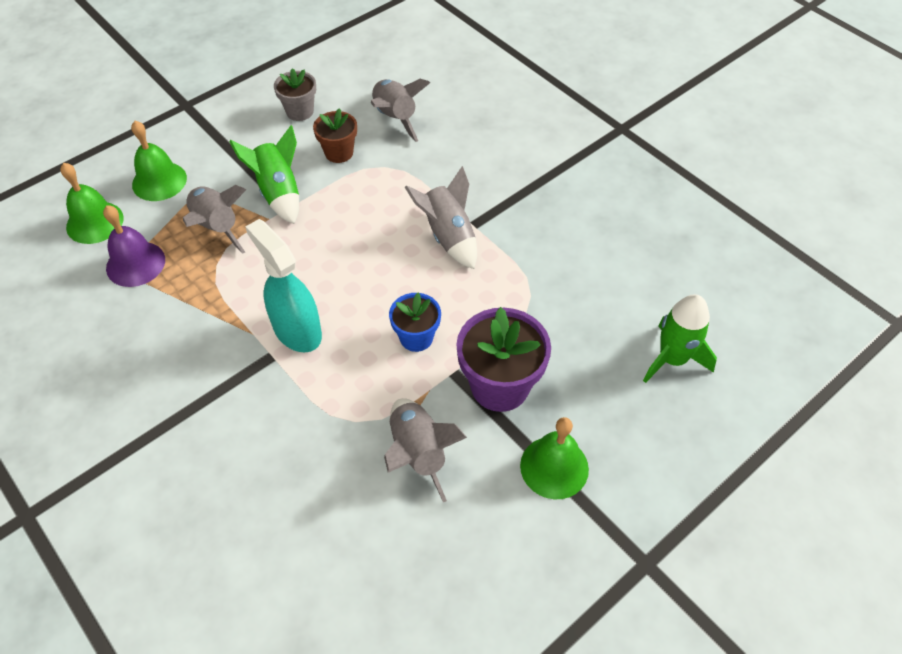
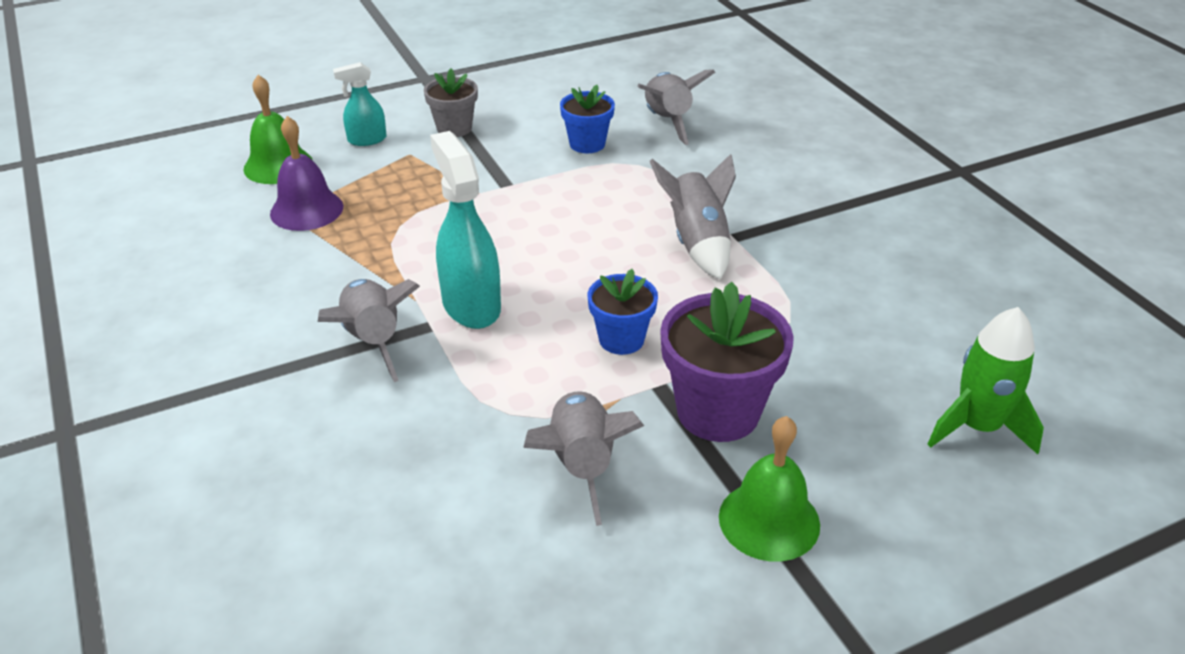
camera: 15 degrees right, 15 degrees down
(159, 181) = (366, 140): green bell -> turquoise spray bottle
(217, 227) = (414, 191): grey rocket -> grey rocket (373, 341)
(279, 193) = (501, 170): green rocket -> none
(300, 111) = (554, 101): grey flower pot -> grey flower pot (454, 128)
(339, 153) = (587, 144): brown flower pot -> blue flower pot

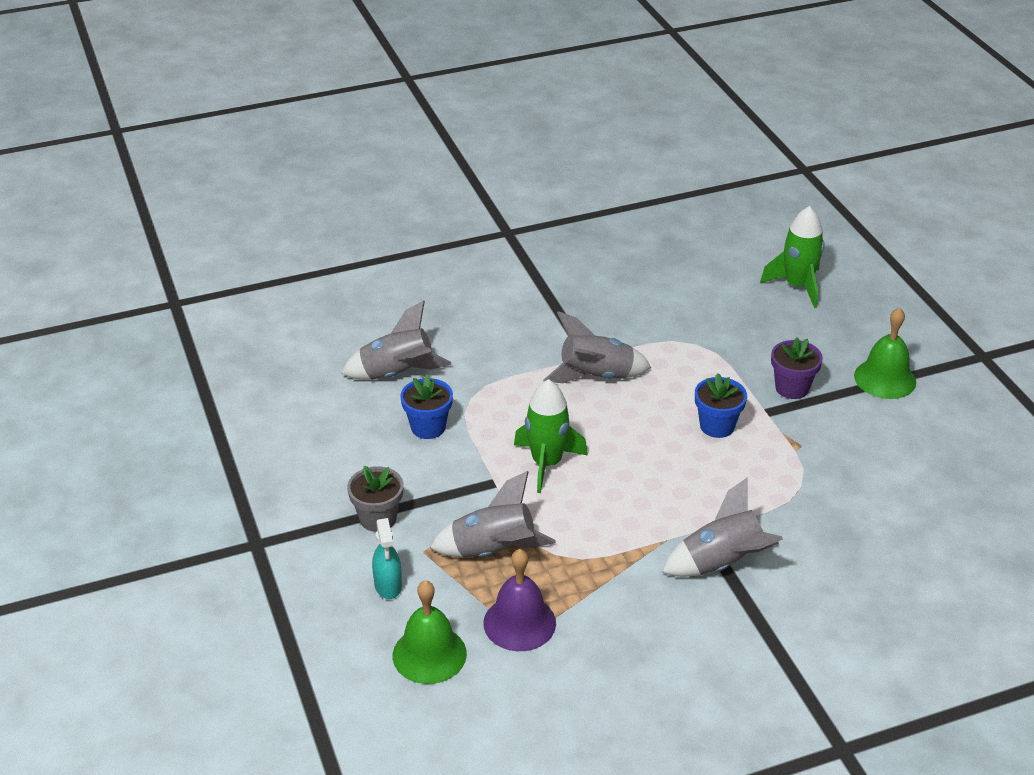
camera: 85 degrees left, 0 degrees up
(471, 305) = (675, 506): turquoise spray bottle -> none
(539, 215) = (547, 463): none -> green rocket
(581, 465) = (848, 453): grey rocket -> grey rocket (493, 551)
(718, 412) = (792, 388): purple flower pot -> purple flower pot, size x0.59

